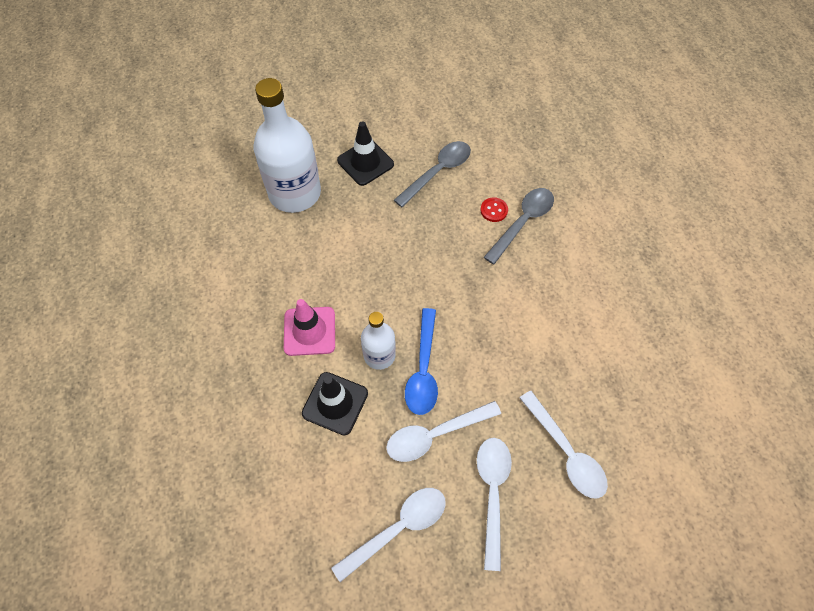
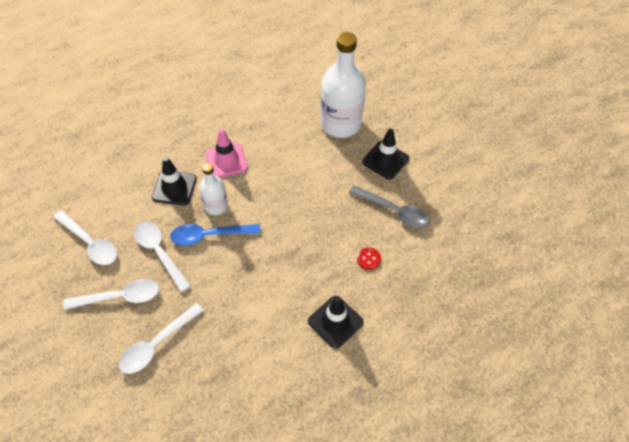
camera: 75 degrees right, 5 degrees down
(522, 222) = (363, 283): grey spoon -> none
(565, 258) = (335, 322): none -> black traffic cone

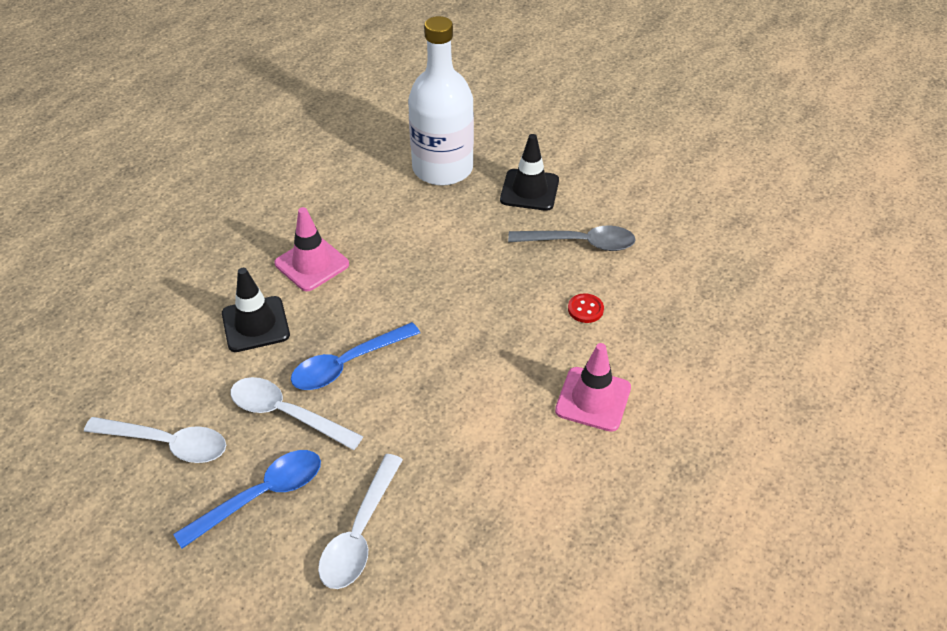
camera: 25 degrees left, 10 degrees down
(120, 297) = (261, 496): white spoon -> blue spoon
(216, 206) = (333, 324): white bottle -> none
(335, 322) = (593, 399): black traffic cone -> pink traffic cone

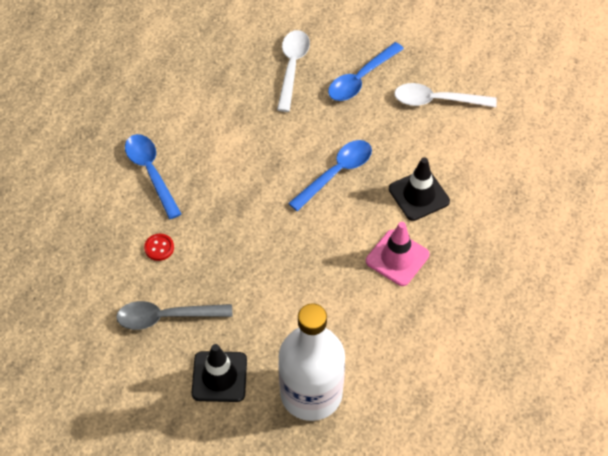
camera: 170 degrees right, 10 degrees up
(286, 414) = (366, 131): white spoon -> none
(593, 399) = (151, 172): pink traffic cone -> blue spoon

